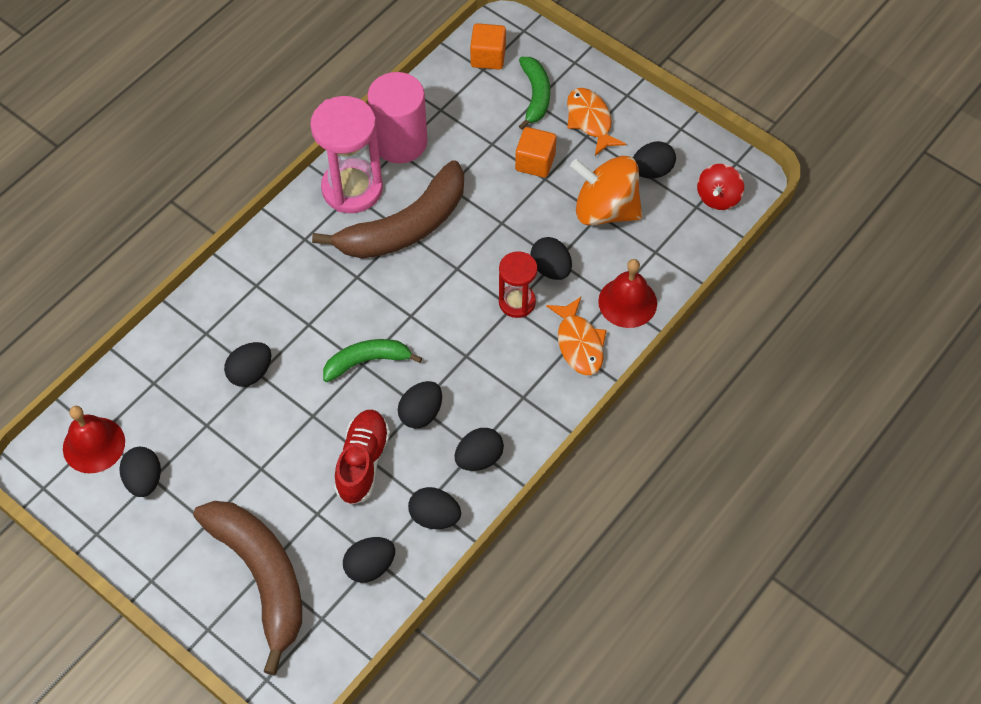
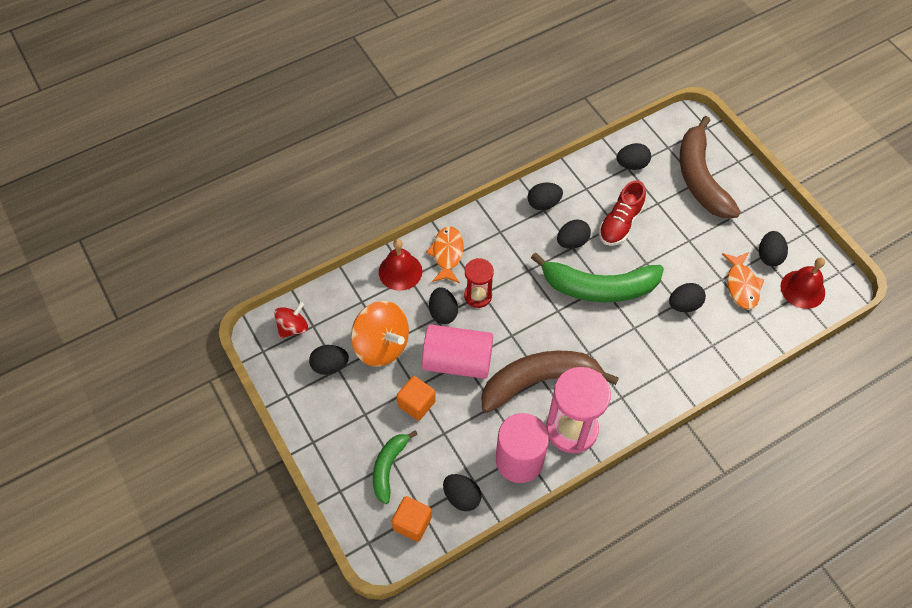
camera: 160 degrees left, 0 degrees up
(367, 361) = (599, 287): green banana -> green banana, size x1.80
(434, 516) = (583, 179): black egg -> black egg (461, 497)
(509, 219) = (457, 361): none -> pink cylinder
(590, 121) = (355, 427): orange fish -> orange fish (741, 285)

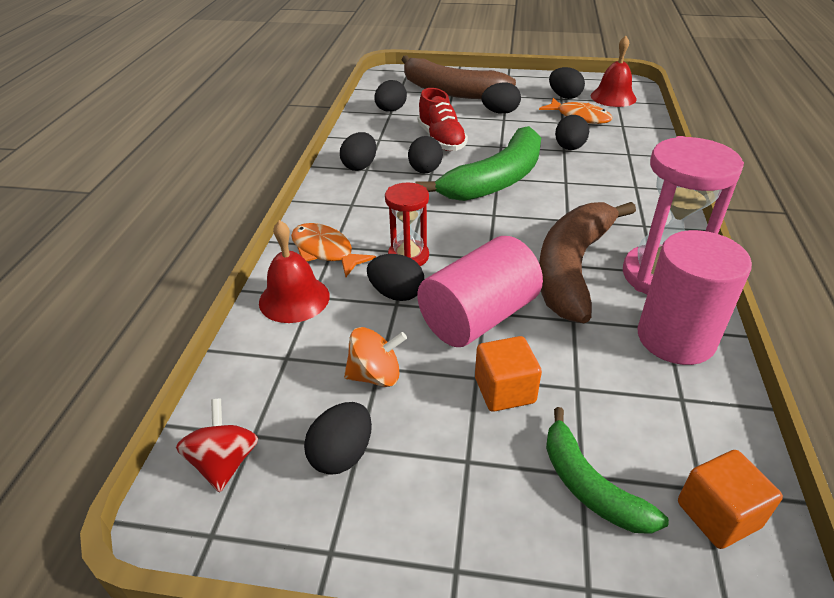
camera: 50 degrees left, 20 degrees down
(381, 345) = (375, 375): orange spinning top -> orange spinning top, size x0.58
(461, 497) = (701, 426): black egg -> black egg (500, 112)

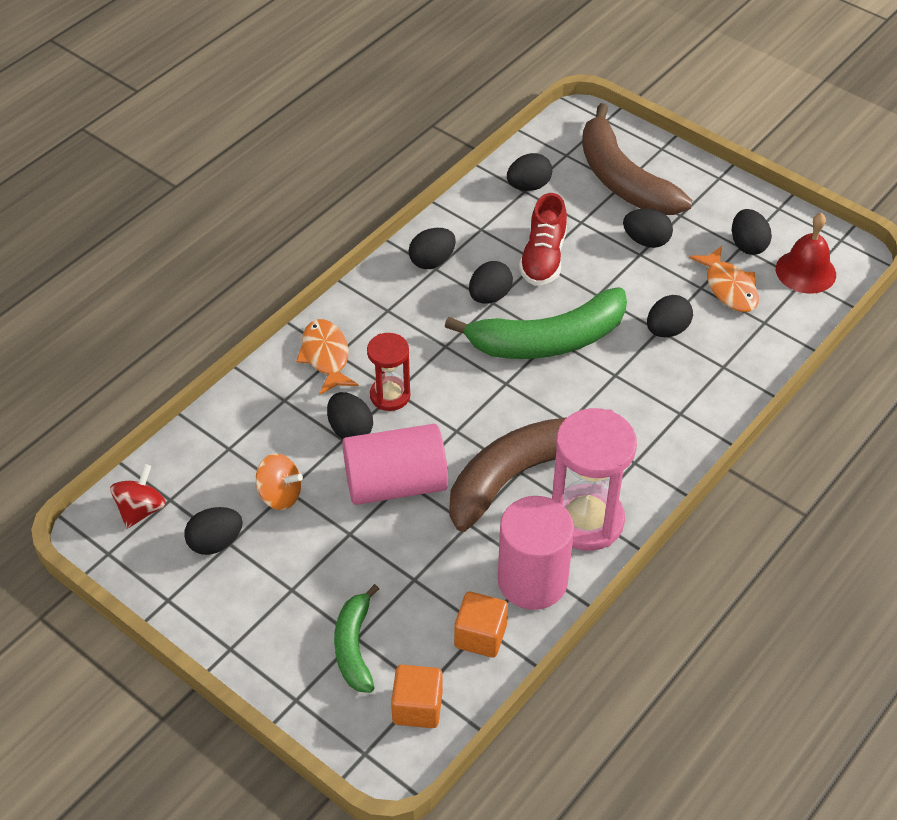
camera: 30 degrees right, 10 degrees up
(294, 299) = (268, 395): red bell -> none
(504, 390) = (360, 554): orange cube -> orange cube (480, 636)

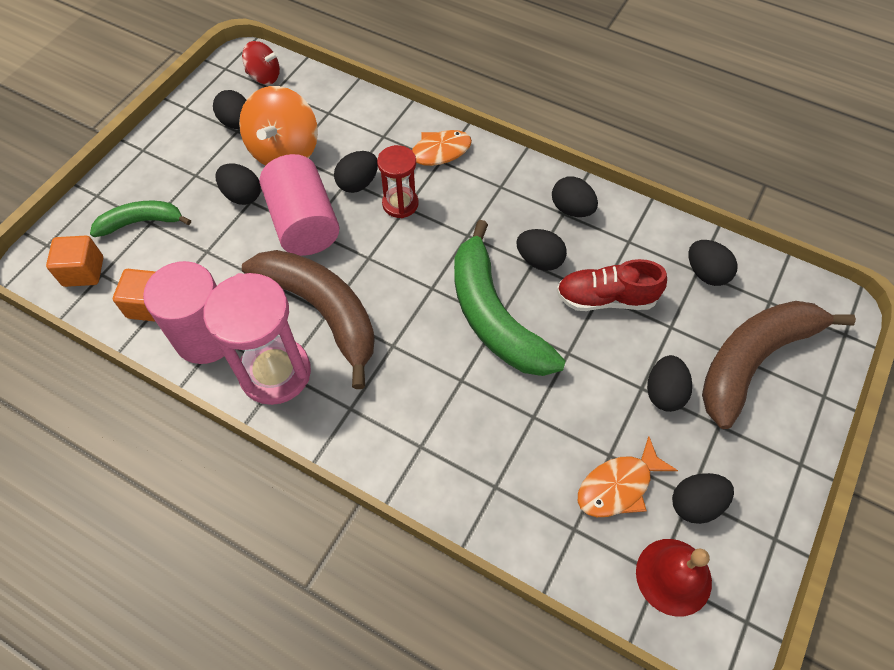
camera: 80 degrees right, 10 degrees up
(280, 495) = (285, 151): orange spinning top -> orange spinning top, size x1.72
(667, 330) = (535, 424): black egg -> black egg (242, 195)

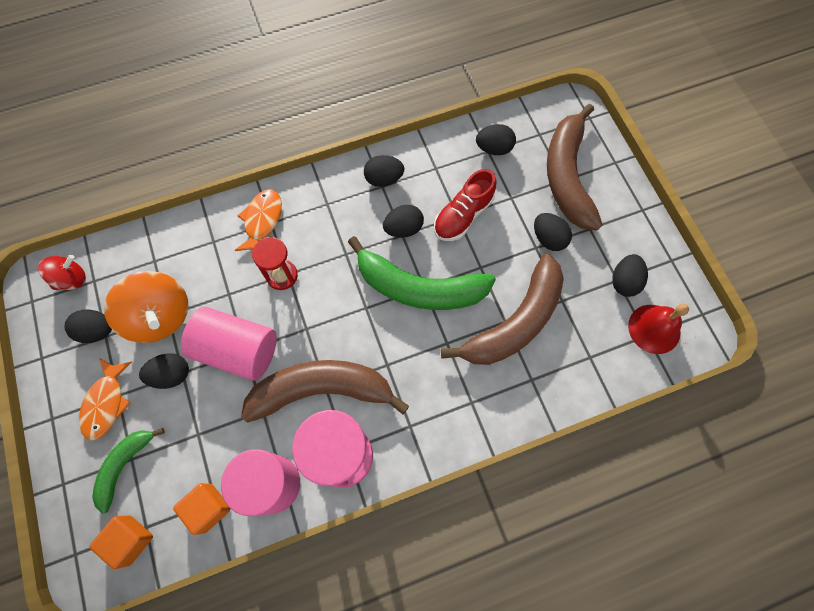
camera: 50 degrees left, 10 degrees up
(358, 183) = (238, 289): black egg -> none
(541, 426) = (515, 322): none -> brown banana
(618, 486) = (583, 312): orange fish -> orange fish (106, 403)

